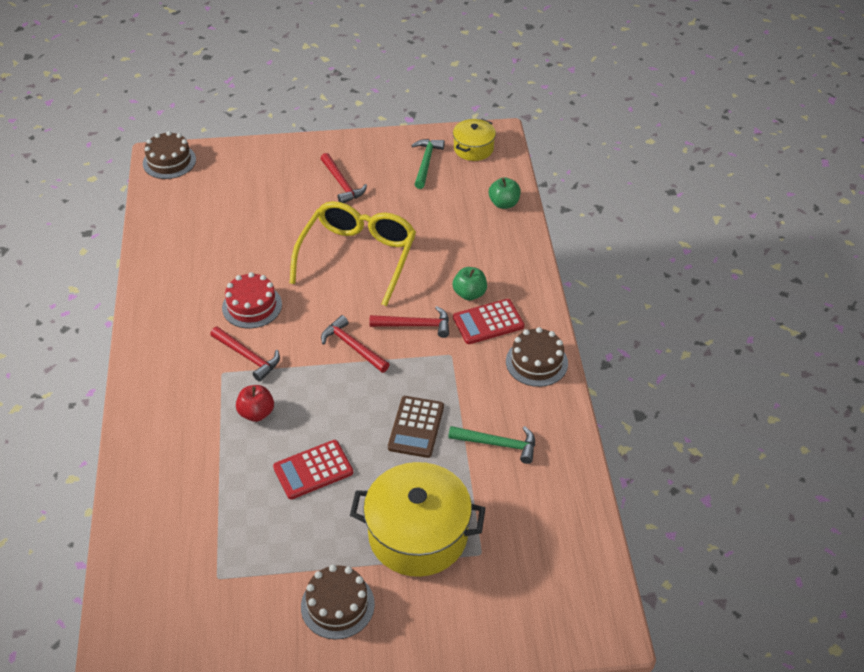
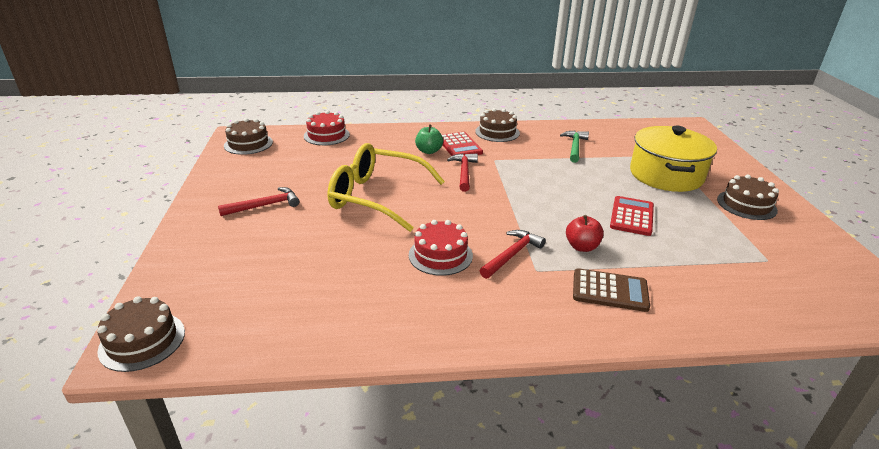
camera: 90 degrees left, 15 degrees down
(313, 470) = (632, 216): red calculator -> red calculator turned 135 degrees counterclockwise
(352, 346) = (491, 199): red hammer -> none
(416, 427) = (570, 174): brown calculator -> brown calculator (610, 291)
(426, 163) = (256, 164): green hammer -> none
(473, 148) = (248, 144): yellow pot -> brown cake
(504, 203) = (326, 135): green apple -> red cake

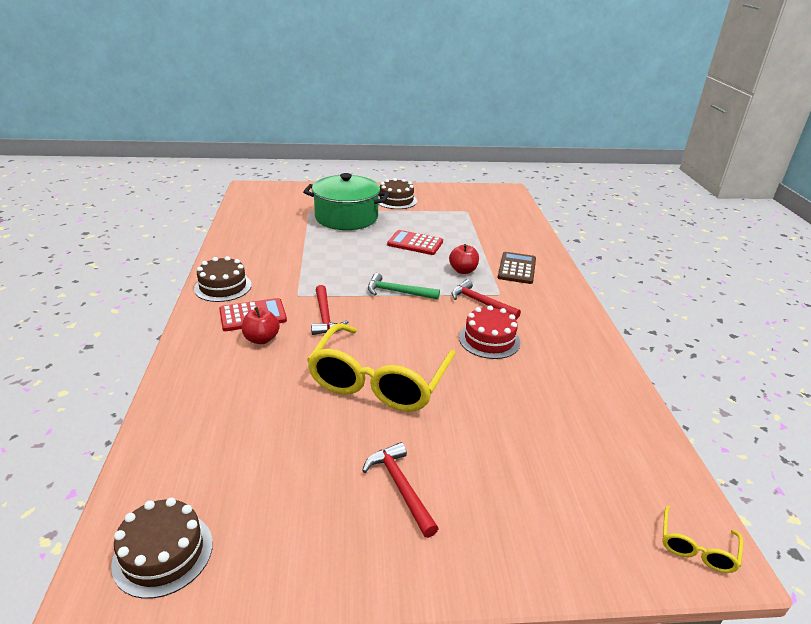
camera: 90 degrees left, 0 degrees up
(142, 341) = (696, 548): brown cake -> yellow glasses
(326, 135) = (167, 441): red cake -> none
(429, 151) = (261, 339): green apple -> red apple
(464, 172) = (325, 317): red hammer -> red hammer turned 105 degrees counterclockwise
(574, 147) = (279, 247): green hammer -> green hammer (398, 292)
(666, 175) = (346, 217): yellow pot -> green pot

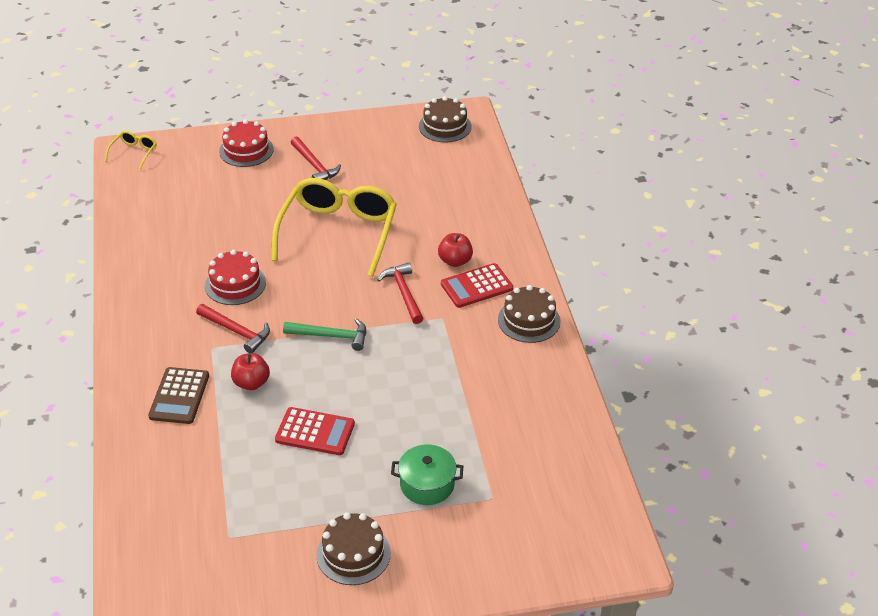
camera: 175 degrees right, 10 degrees up
(346, 217) = (427, 484): green pot -> green pot, size x0.55
(510, 533) = (246, 150): none -> red cake

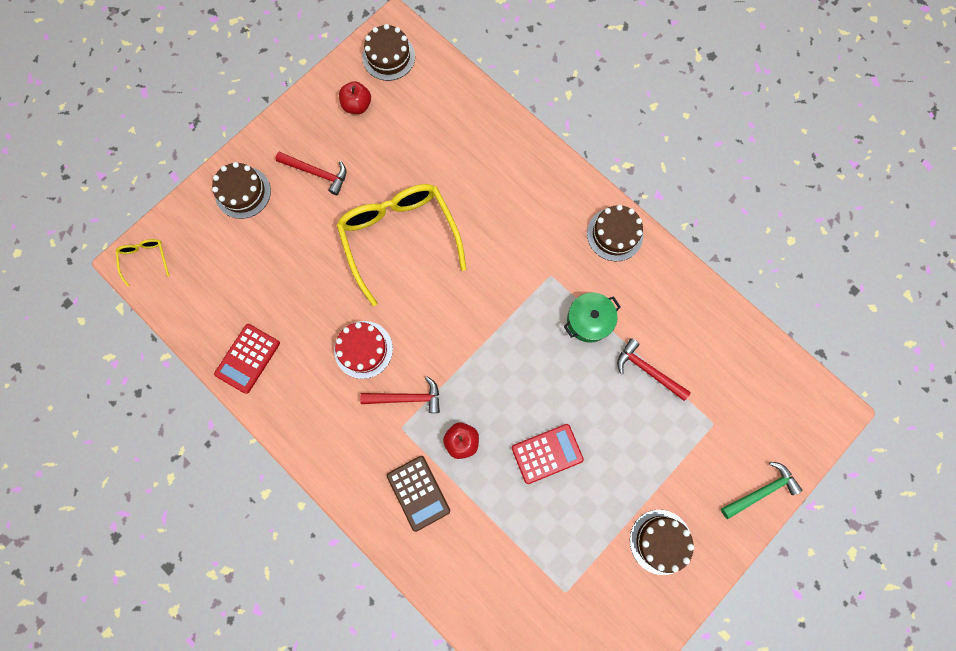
camera: 35 degrees left, 35 degrees up
(246, 150) = (243, 192): red cake -> brown cake
(331, 336) = (483, 351): green hammer -> green hammer (761, 491)
(404, 293) = (502, 269): red hammer -> red hammer (647, 370)
(427, 484) = (662, 444): green pot -> green pot (588, 320)
(455, 261) = (514, 208): red apple -> red apple (357, 105)
(476, 286) = (551, 224): red calculator -> red calculator (248, 358)

